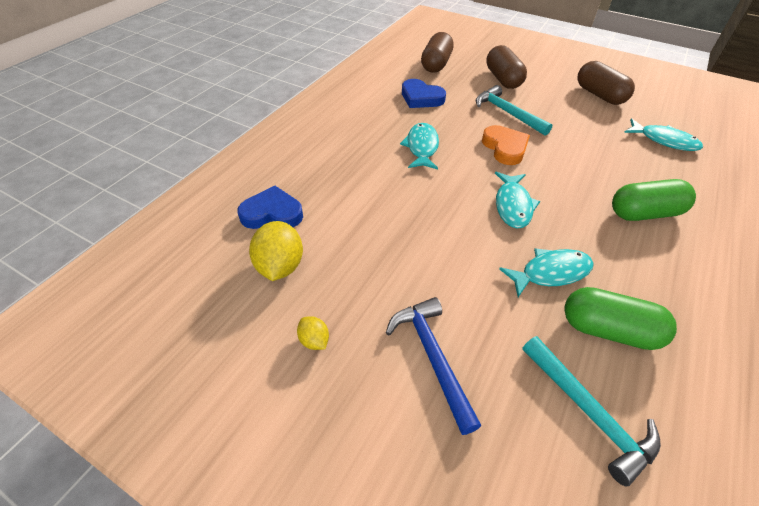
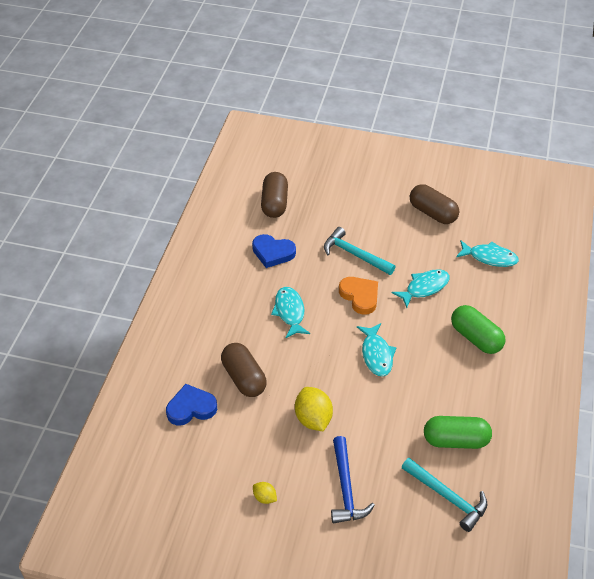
camera: 15 degrees left, 0 degrees up
(280, 266) = (217, 450): yellow lemon -> yellow lemon (313, 419)
(432, 357) = (346, 488): blue hammer -> blue hammer turned 150 degrees counterclockwise
(503, 79) = (342, 211): brown capsule -> brown capsule (244, 378)
(551, 273) = (413, 407): turquoise fish -> turquoise fish (424, 288)
(644, 213) = (475, 338): green capsule -> green capsule turned 75 degrees clockwise

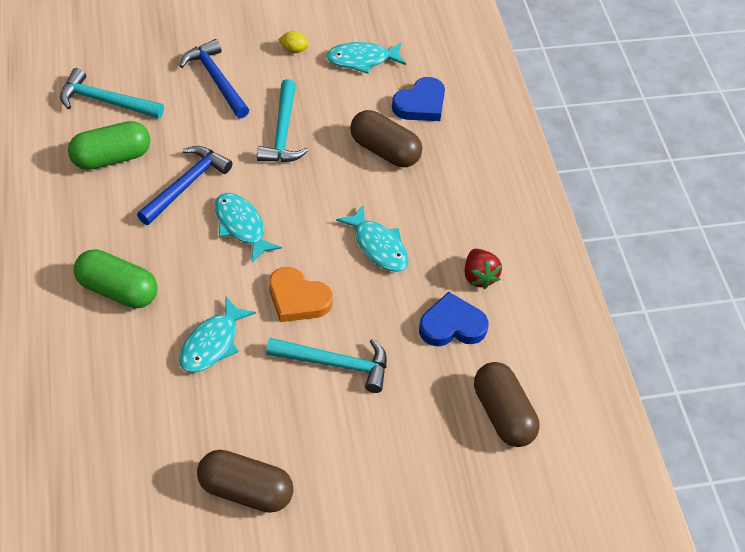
camera: 150 degrees right, 5 degrees up
(237, 274) = (479, 276): none -> red strawberry
(313, 419) = (282, 132): yellow lemon -> turquoise hammer
(405, 398) = (186, 185): none -> blue hammer
(489, 257) = (127, 432): turquoise fish -> turquoise fish (362, 60)

